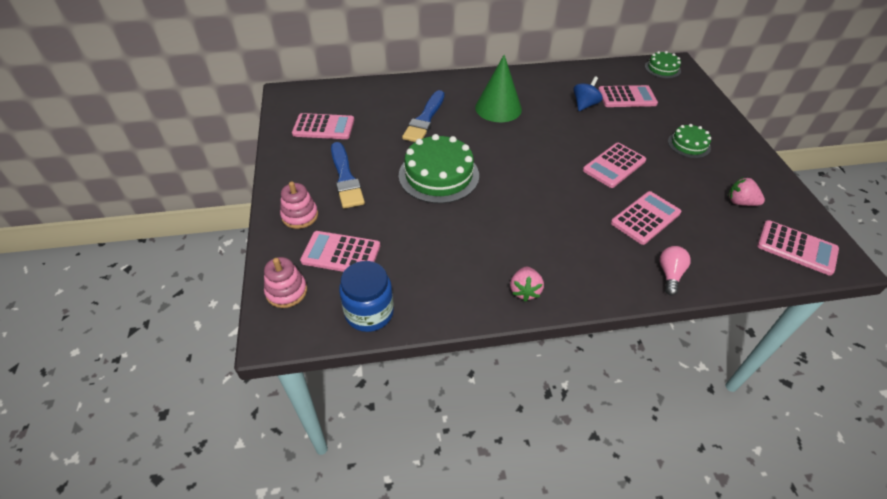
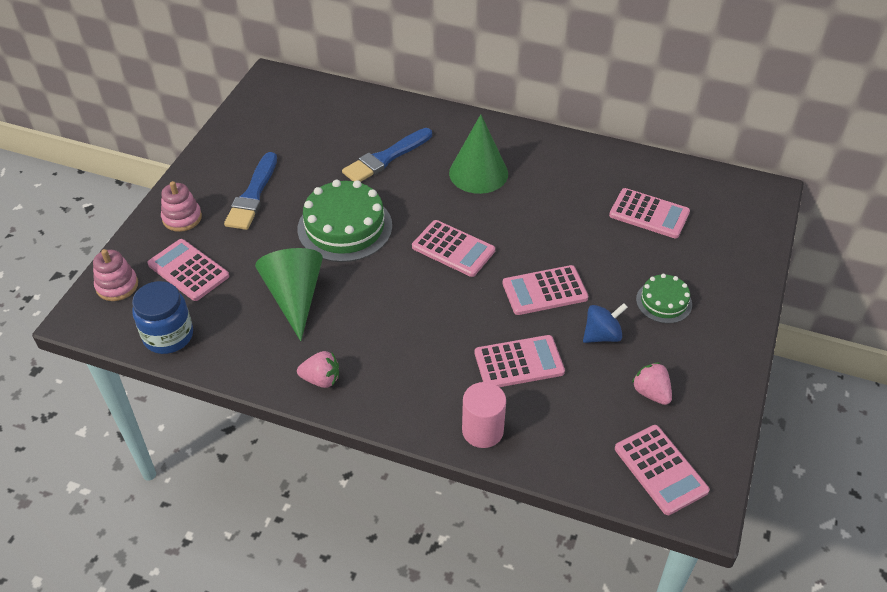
camera: 30 degrees right, 0 degrees up
(323, 127) = (276, 130): pink calculator -> pink calculator (453, 249)
(447, 239) = (294, 297): none -> green cone
(524, 291) = (321, 379): pink strawberry -> pink strawberry turned 120 degrees counterclockwise
(585, 105) = (585, 205): blue spinning top -> blue spinning top (602, 335)
(662, 68) = (739, 192): green cake -> none
(670, 274) = (482, 430): pink light bulb -> pink cylinder

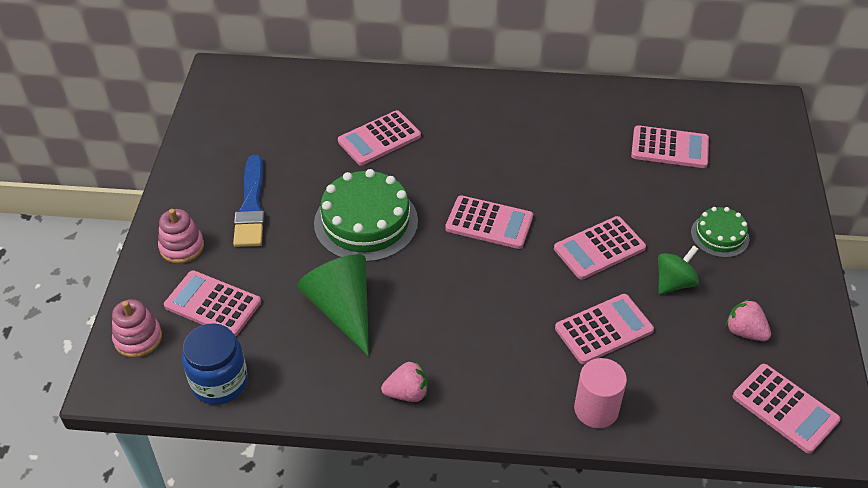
camera: 15 degrees left, 0 degrees up
(385, 158) = (379, 139): blue brush -> pink calculator
(478, 173) = (483, 137): green cone -> none
(602, 335) = (674, 283): blue spinning top -> green spinning top

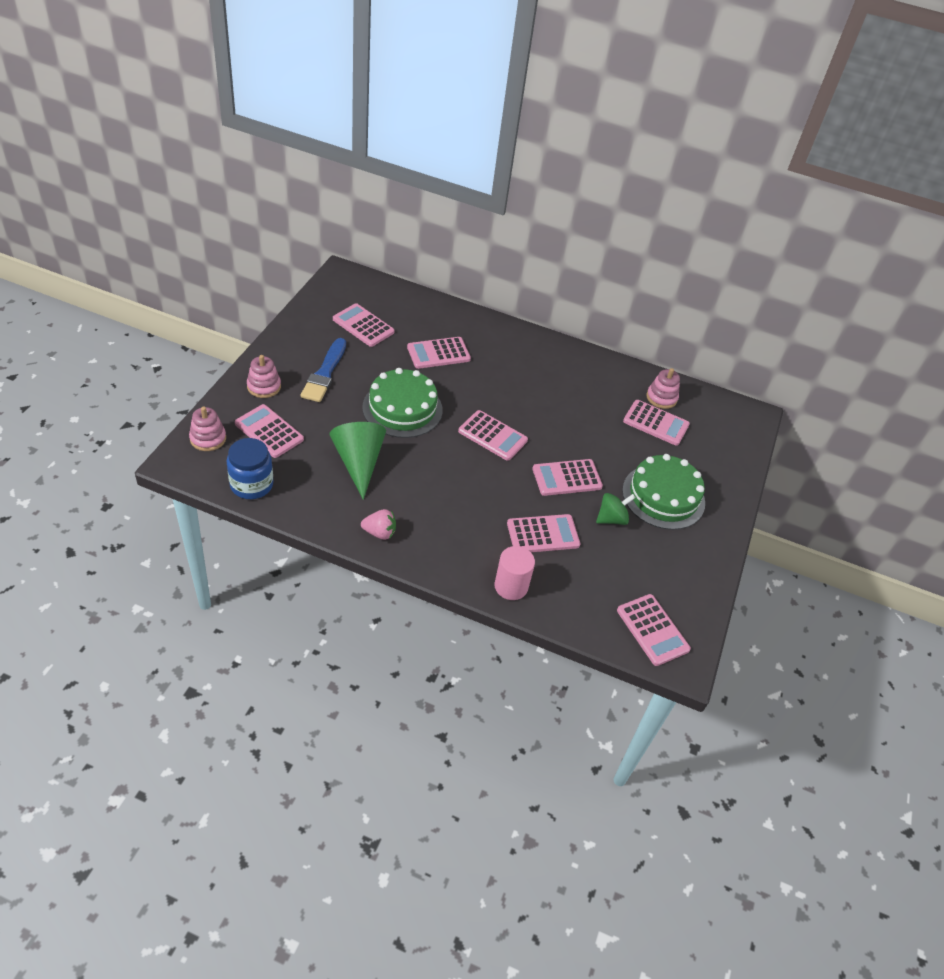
camera: 10 degrees right, 0 degrees up
(273, 131) = (363, 326): none -> pink calculator
(662, 115) = (661, 398): none -> pink stacking toy
(719, 235) = (663, 496): green cake -> green cake, size x1.83
(744, 331) = (648, 568): pink strawberry -> none

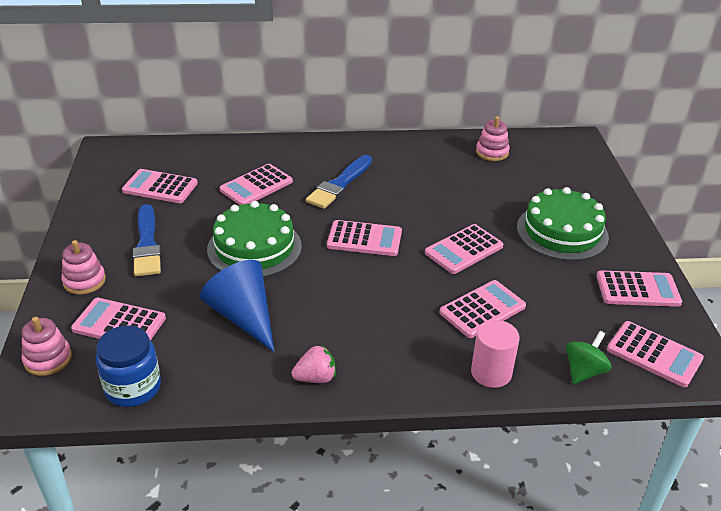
camera: 20 degrees left, 10 degrees down
(359, 463) = (243, 316): green cone -> blue cone
(506, 378) = (339, 184): none -> blue brush
(611, 519) = (533, 269): green spinning top -> green spinning top (584, 371)
(656, 423) = (504, 174): pink calculator -> pink calculator (637, 289)

